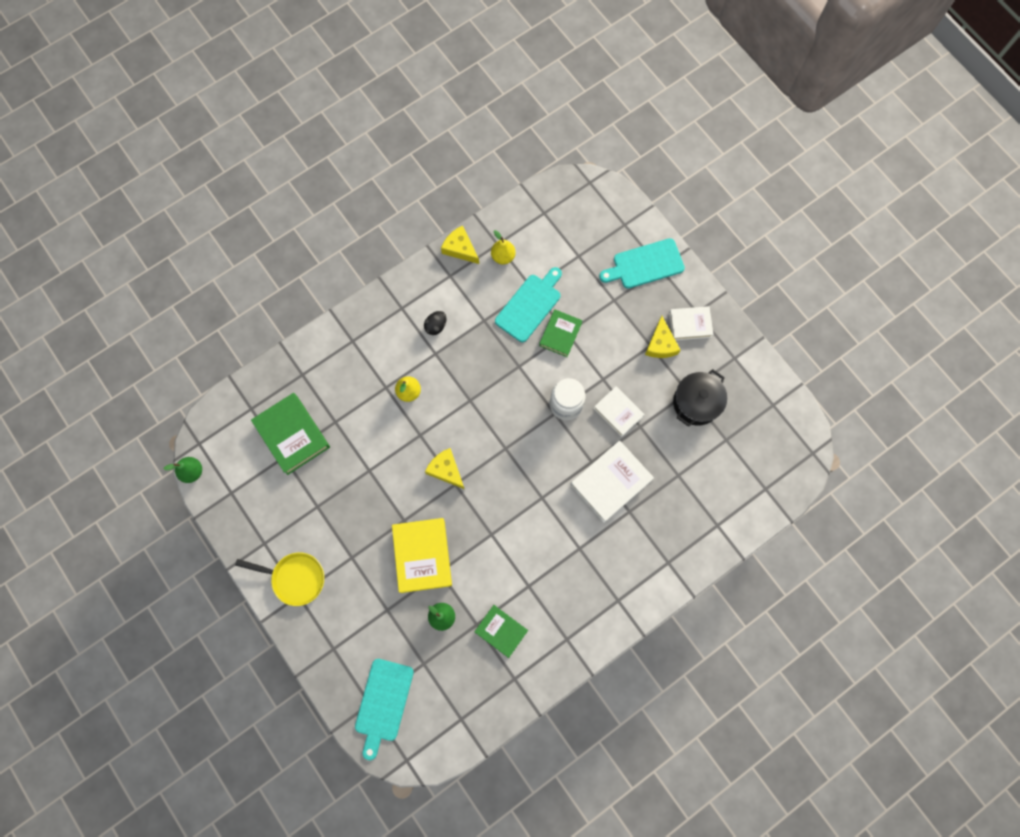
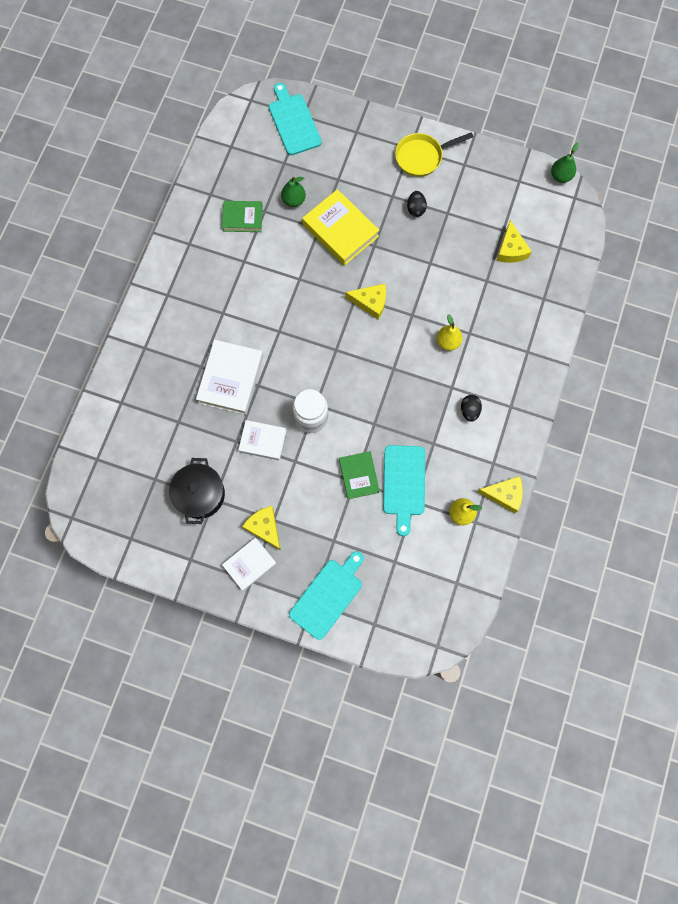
camera: 145 degrees right, 0 degrees up
(292, 435) = (511, 249): green book -> yellow cheese
(341, 530) = (415, 209): none -> black egg

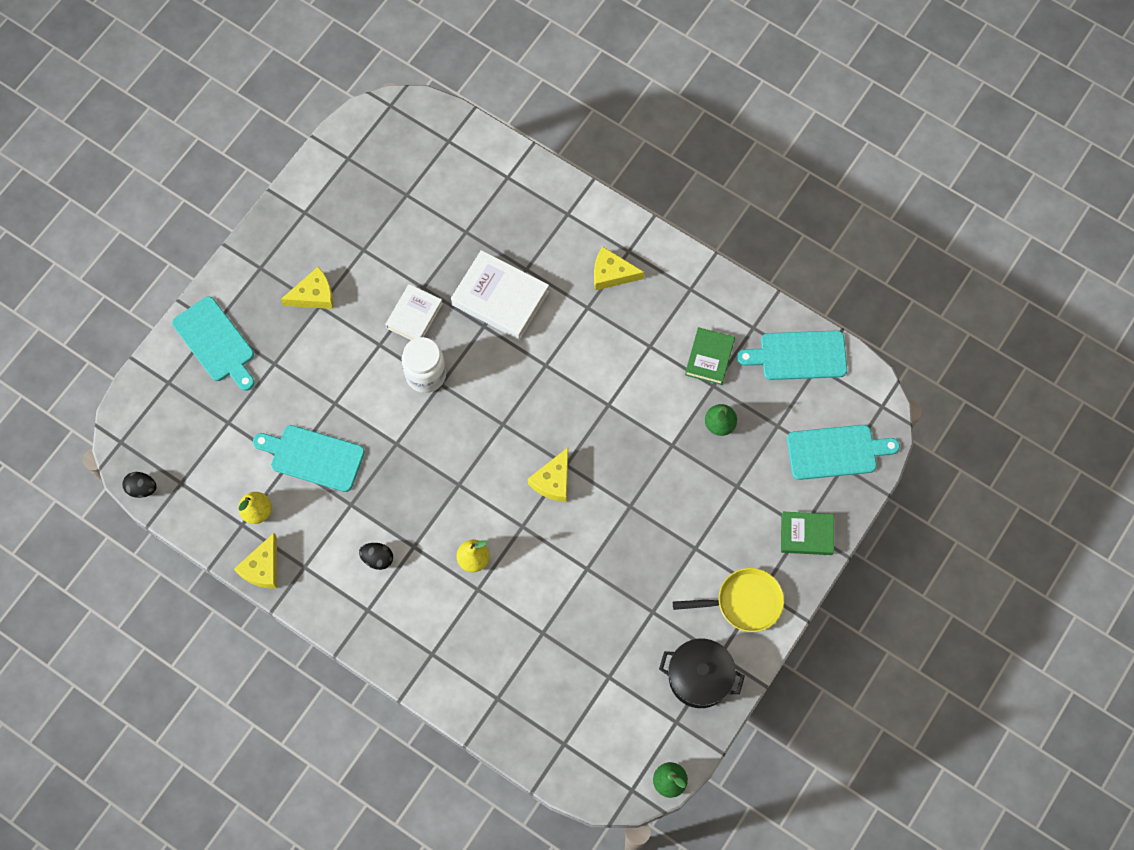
camera: 105 degrees right, 5 degrees down
(200, 494) = (373, 237): black pot -> black pot (699, 677)
(225, 160) = (798, 356): none -> turquoise cutting board
(250, 564) = (278, 270): white book -> none
(340, 230) = (662, 470): yellow book -> none
(359, 476) = (339, 409): green book -> green book (806, 534)
(415, 209) = (668, 572): black egg -> black egg (142, 488)
(422, 157) = (744, 602): yellow pan -> yellow pan turned 90 degrees clockwise
(511, 249) = (578, 678): yellow cheese -> yellow cheese (611, 273)

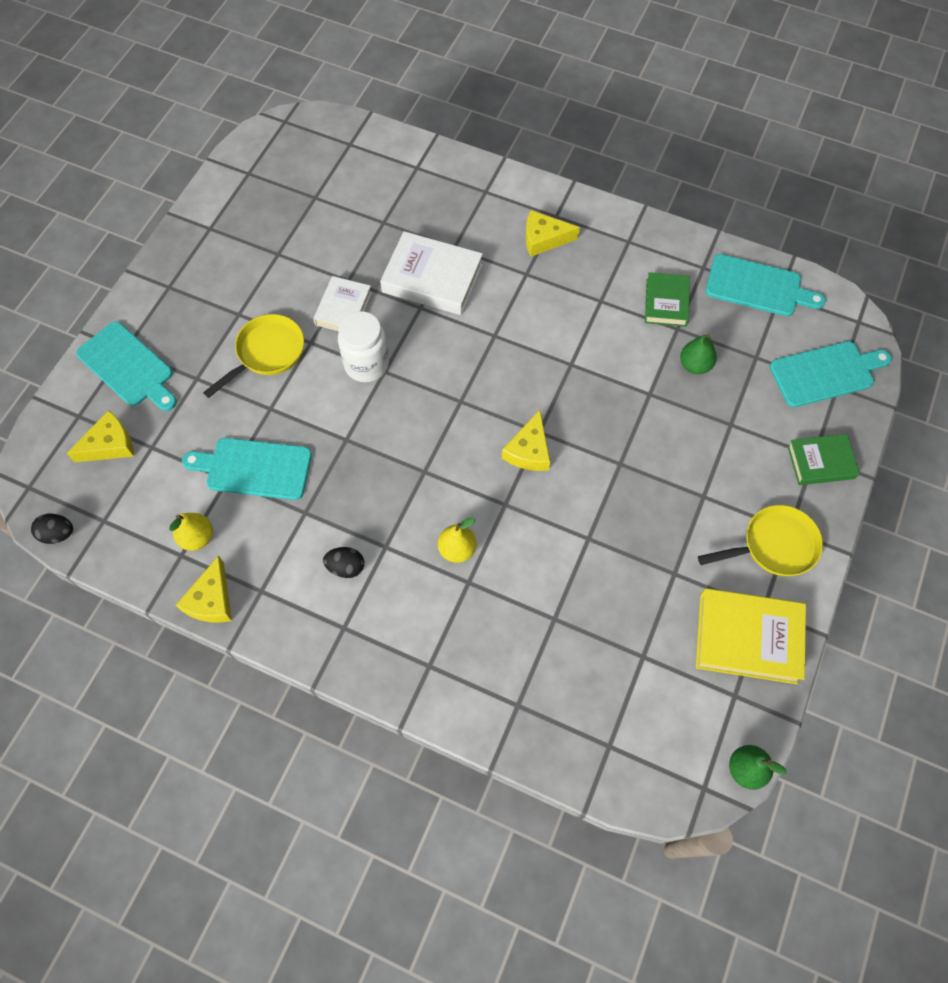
camera: 10 degrees left, 5 degrees down
(314, 295) = (231, 304): yellow cheese -> yellow cheese (110, 445)
(339, 349) = (267, 353): none -> yellow pan
(699, 677) = (747, 638): black pot -> yellow book
(798, 356) = (758, 287): turquoise cutting board -> turquoise cutting board turned 150 degrees counterclockwise

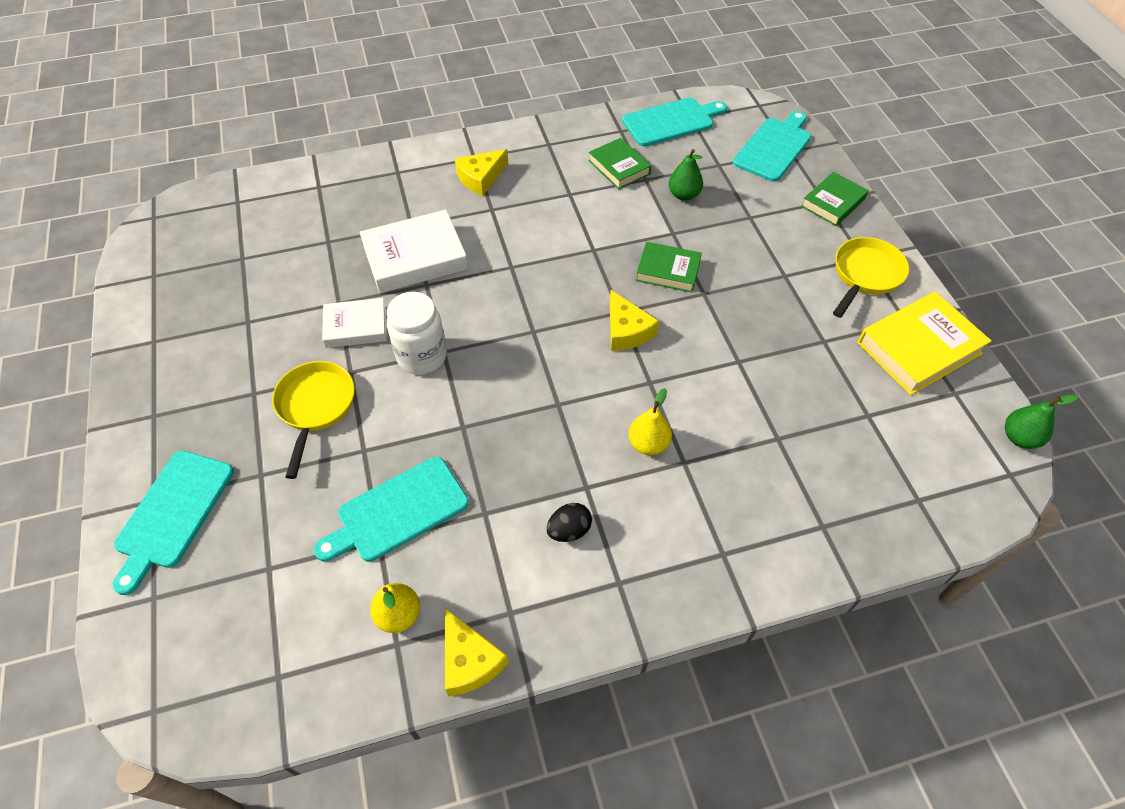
camera: 40 degrees left, 10 degrees down
(58, 534) = (235, 731): black egg -> none
(110, 445) = (218, 599): yellow cheese -> none
(128, 367) = (172, 513): turquoise cutting board -> turquoise cutting board turned 105 degrees clockwise
(343, 308) = (356, 326): white book -> white book turned 75 degrees counterclockwise
(611, 424) = (668, 271): none -> green book

